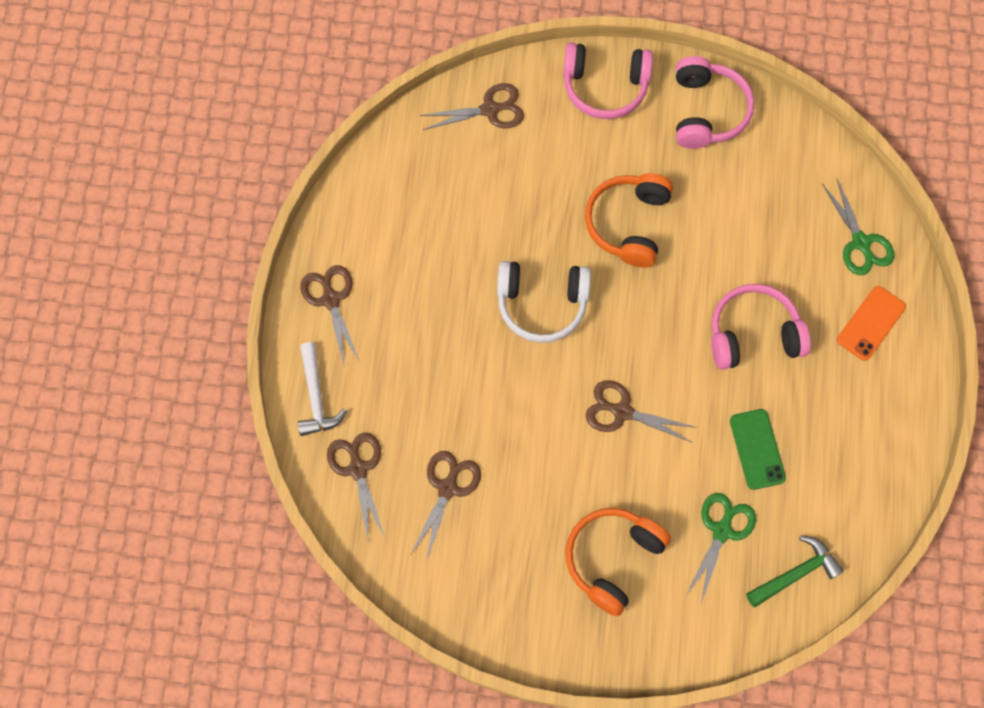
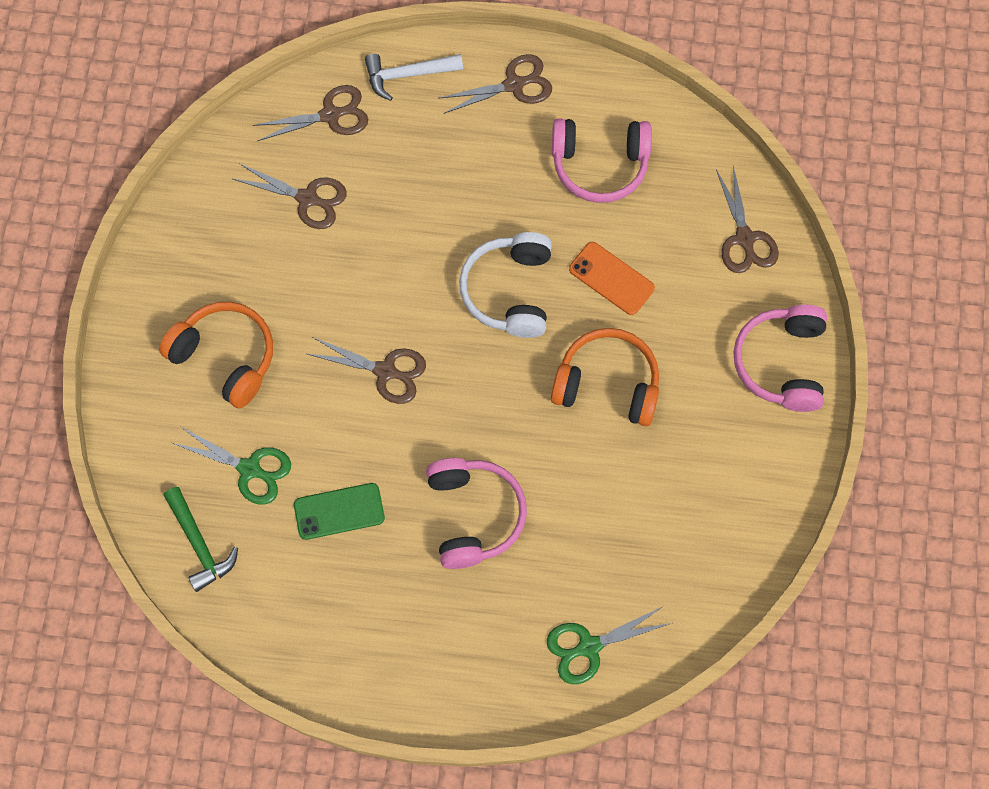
camera: 90 degrees right, 0 degrees up
(622, 412) = (385, 371): brown scissors -> brown scissors turned 90 degrees clockwise
(707, 111) = (755, 477): pink headphones -> pink headphones (599, 165)
(871, 323) = (486, 650): orange phone -> orange phone (611, 278)

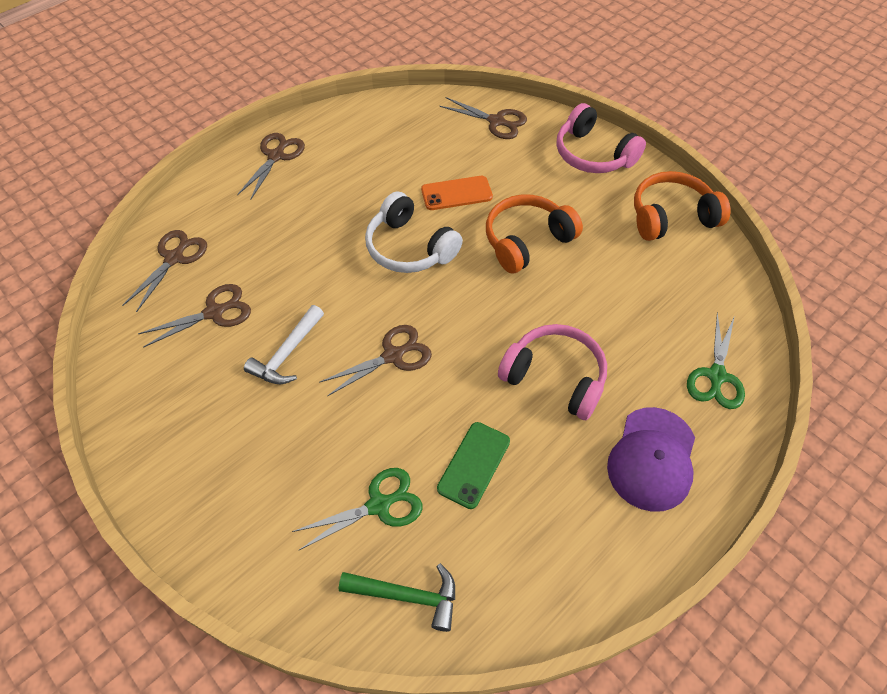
camera: 50 degrees left, 15 degrees down
(226, 357) = (270, 454): orange headphones -> orange headphones (671, 216)
(408, 75) = (202, 200): white hammer -> white hammer (287, 353)
(458, 644) = (652, 459): none -> purple cap
(599, 165) = (376, 152): pink headphones -> none

